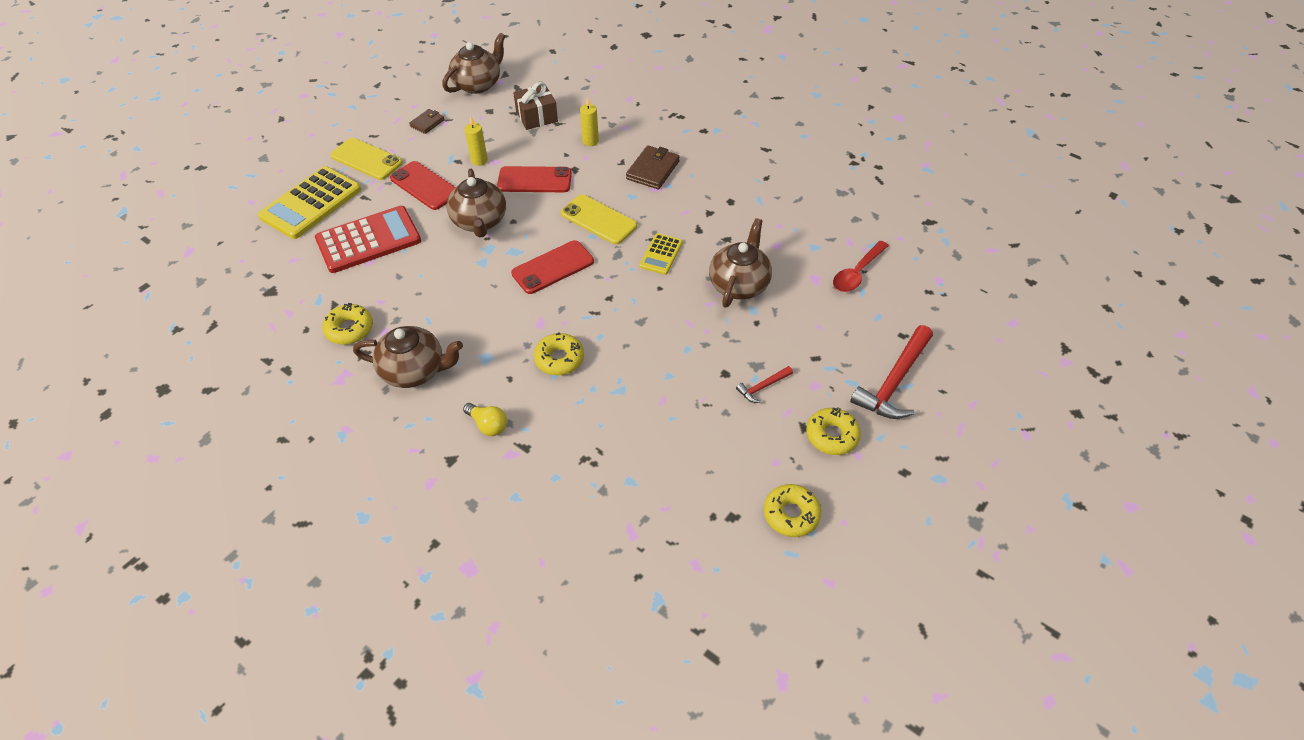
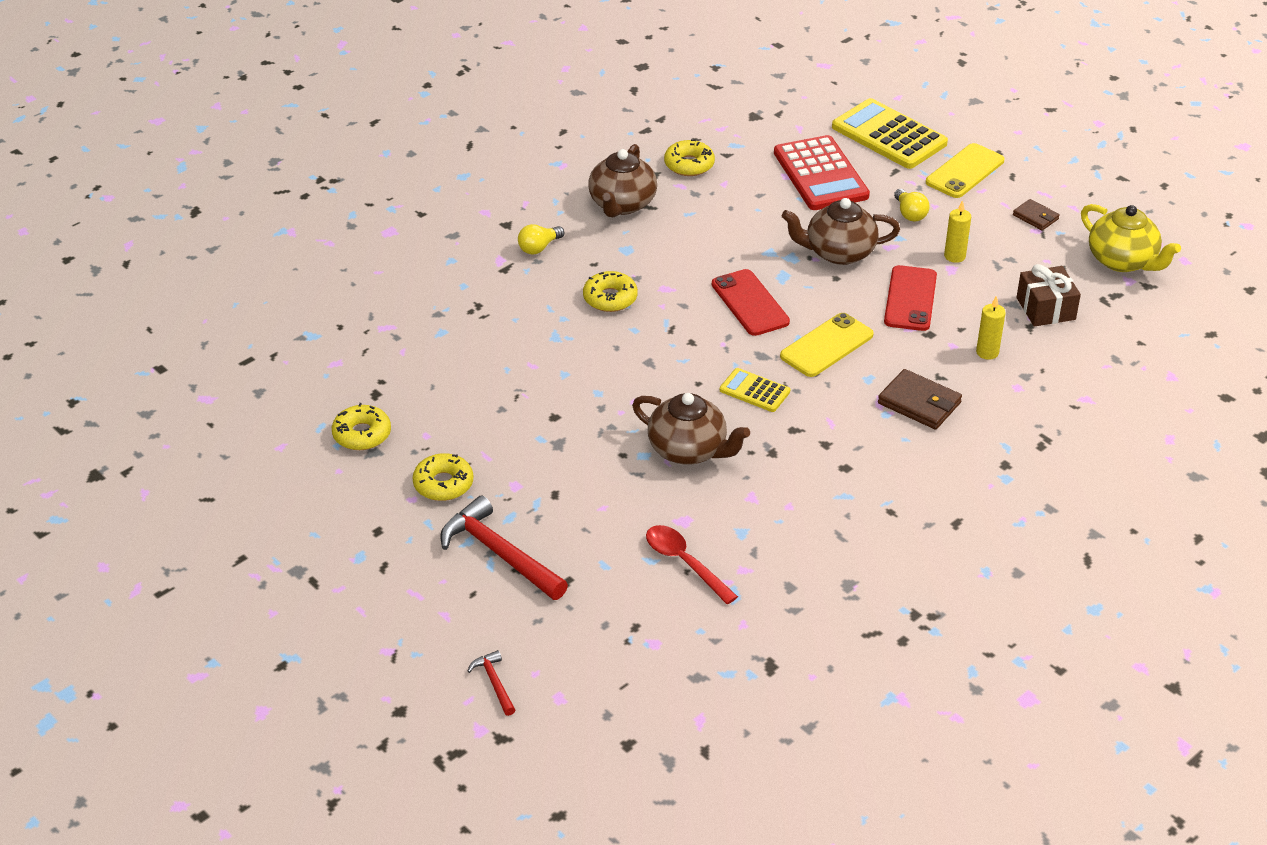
camera: 100 degrees right, 10 degrees down
(425, 186) = (910, 213): red phone -> yellow light bulb
(478, 84) = (1123, 261): brown teapot -> yellow teapot
(762, 387) = (526, 442): red hammer -> red hammer (494, 683)

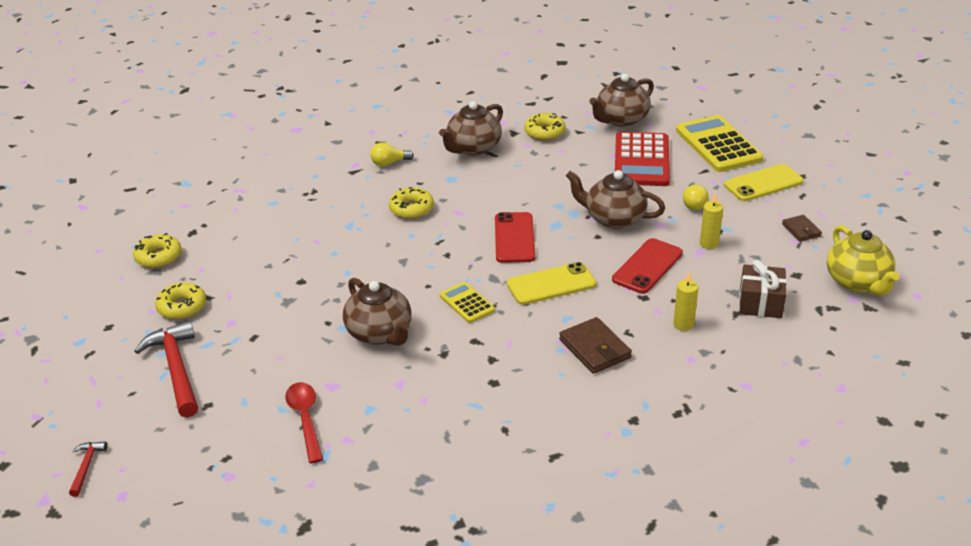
camera: 25 degrees right, 5 degrees down
(763, 128) = (621, 119): none -> brown teapot

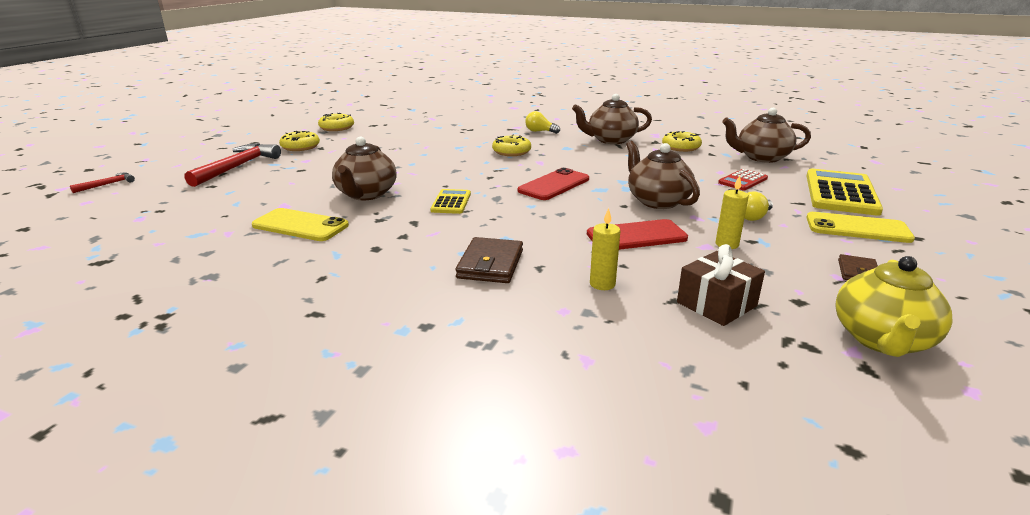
camera: 40 degrees right, 10 degrees down
(305, 419) = (234, 213): red spoon -> none
(551, 284) = (532, 216): yellow phone -> yellow phone (300, 225)
(641, 160) = (743, 181): red calculator -> red calculator, size x0.52

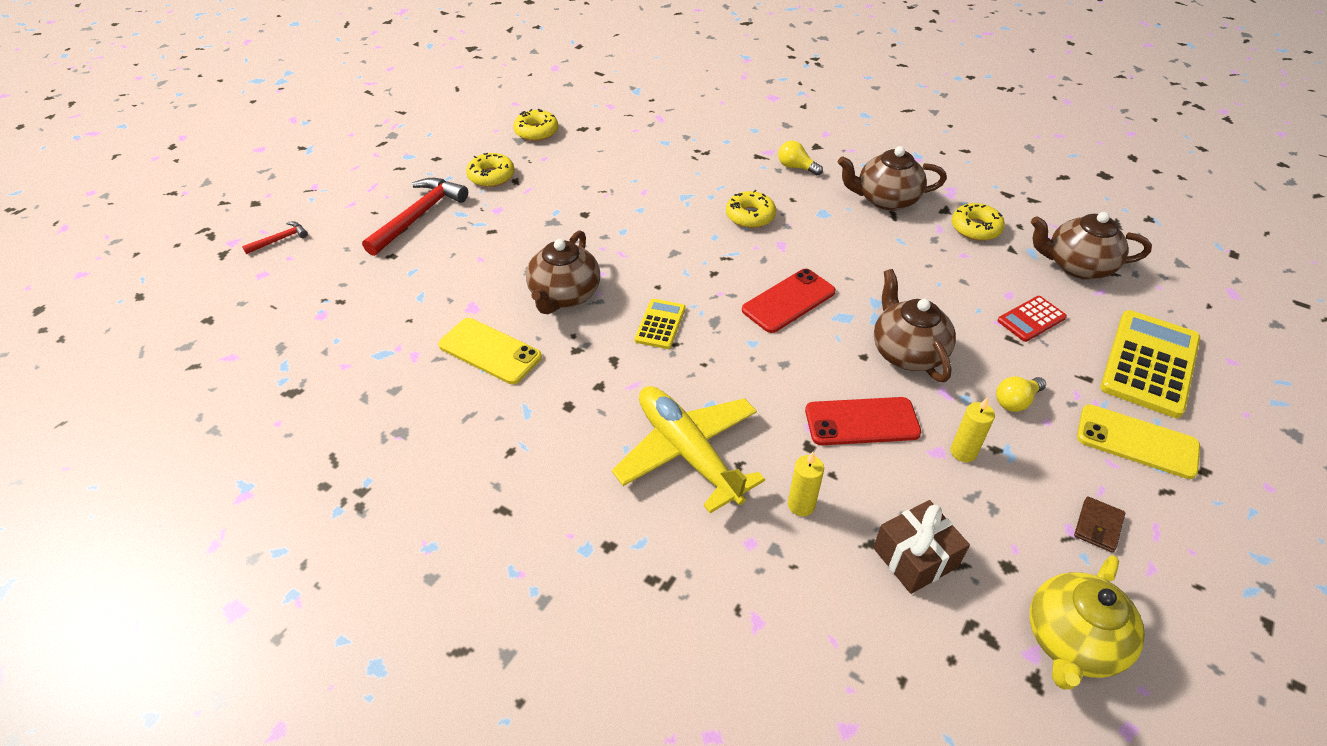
camera: 10 degrees right, 20 degrees up
(490, 264) = (687, 452): brown wallet -> yellow plane

